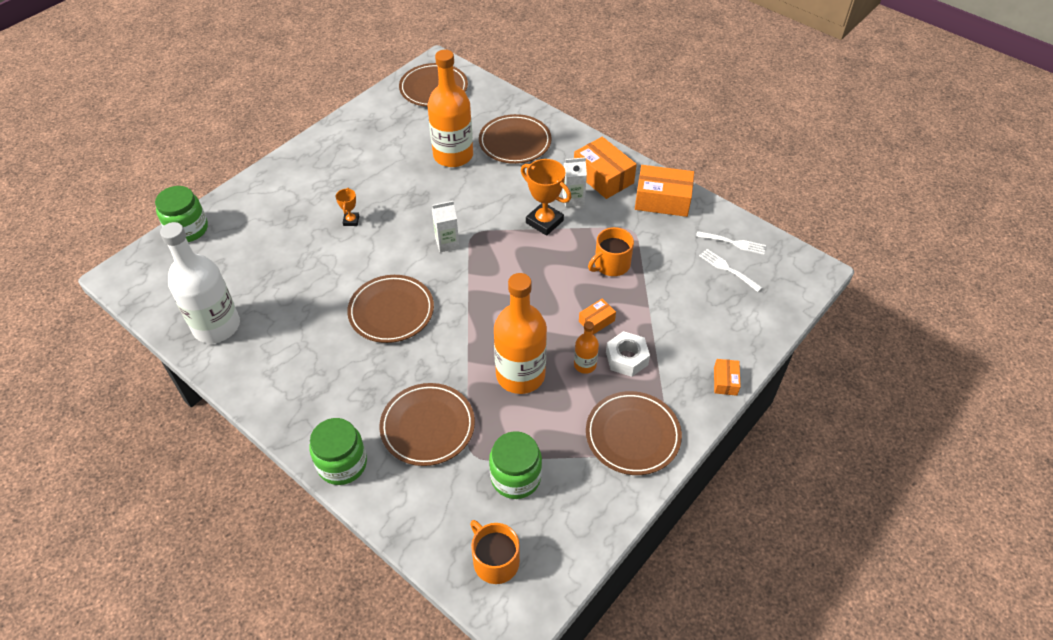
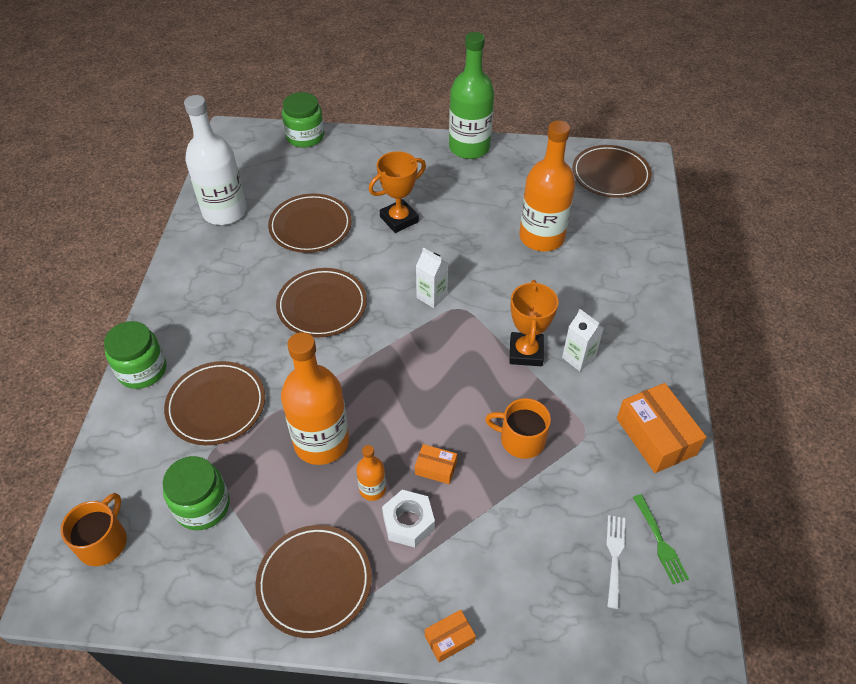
camera: 55 degrees right, 0 degrees up
(321, 141) = (469, 147): none -> green bottle
(351, 221) = (399, 219): orange trophy -> orange trophy, size x1.90
(515, 142) = (606, 270): brown plate -> brown plate (310, 226)
(603, 177) = (634, 365): orange box -> none
(733, 243) = (660, 542): white fork -> green fork

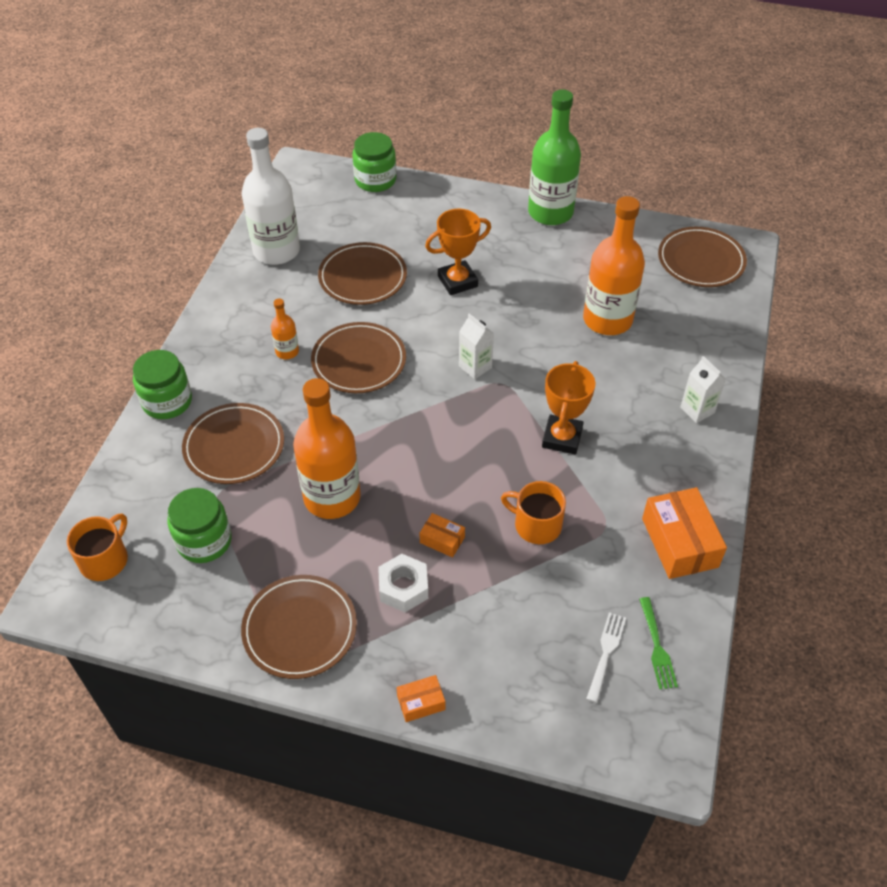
camera: 10 degrees right, 0 degrees up
(372, 489) = (374, 550): orange bottle -> orange bottle (287, 351)
(578, 358) = (616, 451): white carton -> white carton (697, 410)

